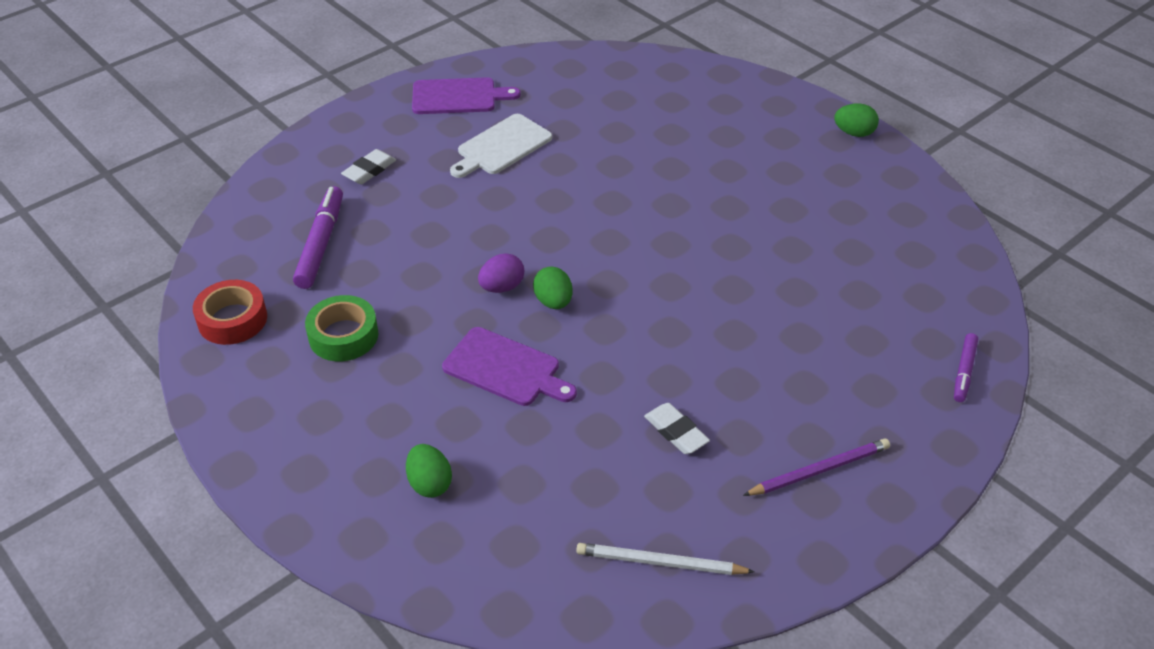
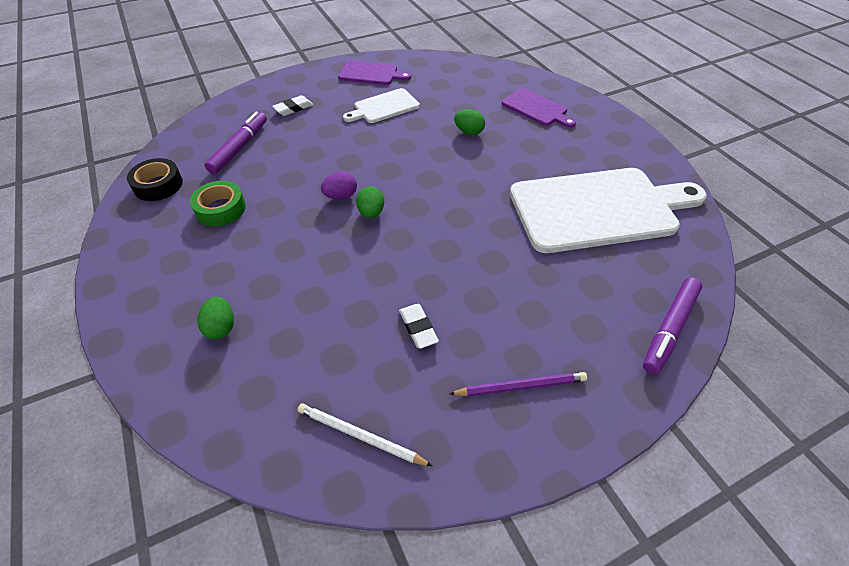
camera: 15 degrees right, 5 degrees up
(232, 319) = (158, 185): red tape -> black tape
(506, 369) = (316, 253): purple cutting board -> purple cutting board (536, 108)
(841, 242) = (599, 208): none -> white cutting board
(854, 133) = (633, 135): green egg -> green egg (469, 132)
(964, 372) = (669, 329): purple marker -> purple marker, size x1.71

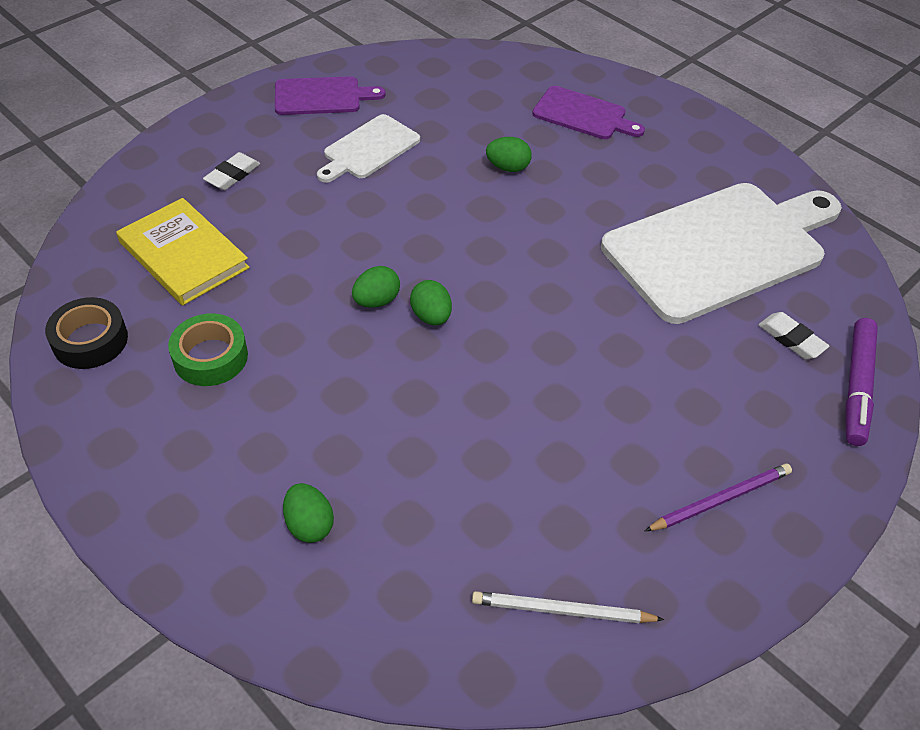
camera: 20 degrees left, 0 degrees up
(239, 147) = (183, 255): purple marker -> yellow book
(341, 196) = (376, 301): purple egg -> green egg
(418, 328) = (568, 459): white eraser -> white eraser (791, 339)

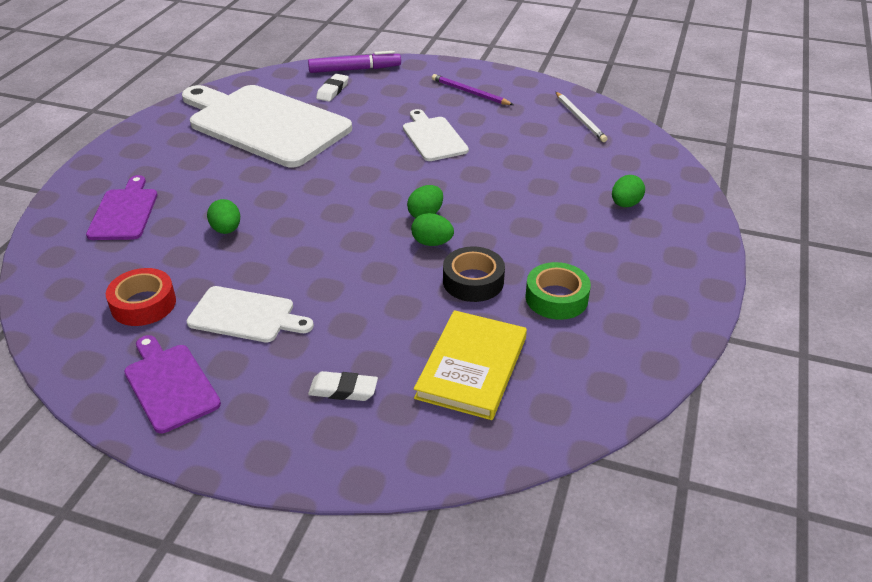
camera: 115 degrees left, 10 degrees down
(90, 340) = (606, 371): black tape -> black tape (473, 281)
(430, 101) = (143, 304): none -> red tape
(602, 395) = (433, 137): none -> white cutting board

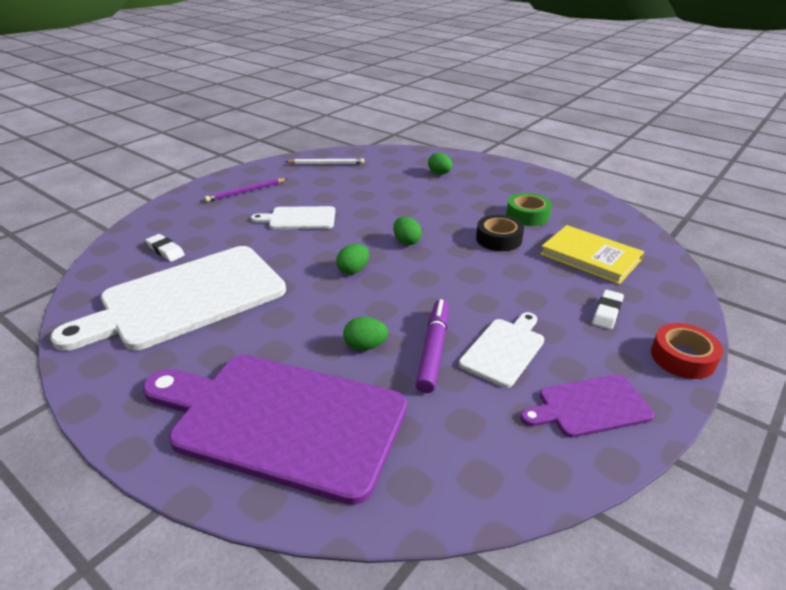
camera: 70 degrees left, 5 degrees down
(124, 212) = (281, 420): purple cutting board -> purple cutting board, size x2.07
(143, 304) = (464, 416): red tape -> red tape (682, 357)
(355, 69) = (139, 233): purple marker -> purple marker (433, 350)
(432, 243) = (445, 246): green egg -> green egg (353, 270)

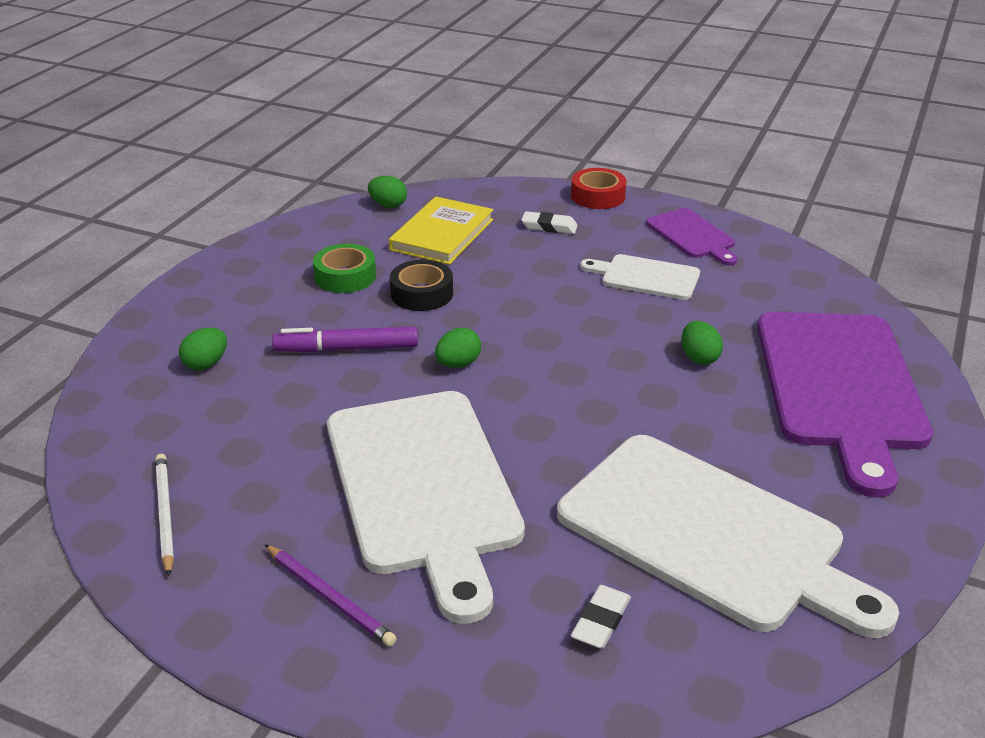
camera: 105 degrees left, 0 degrees up
(299, 218) = (424, 487): white cutting board -> white cutting board, size x2.07
(353, 270) = (554, 396): green egg -> green egg (388, 205)
(433, 350) = (675, 315): purple marker -> purple marker (347, 349)

